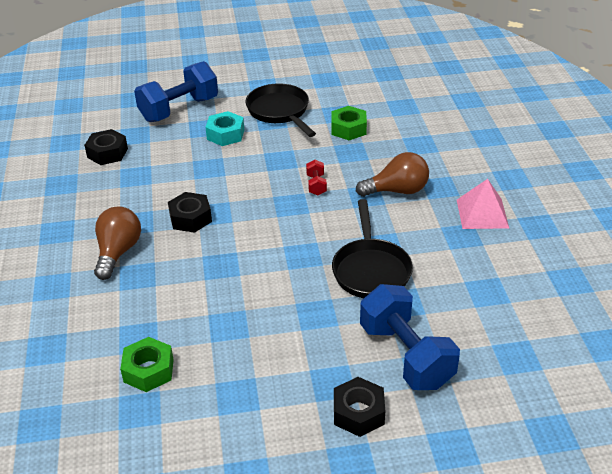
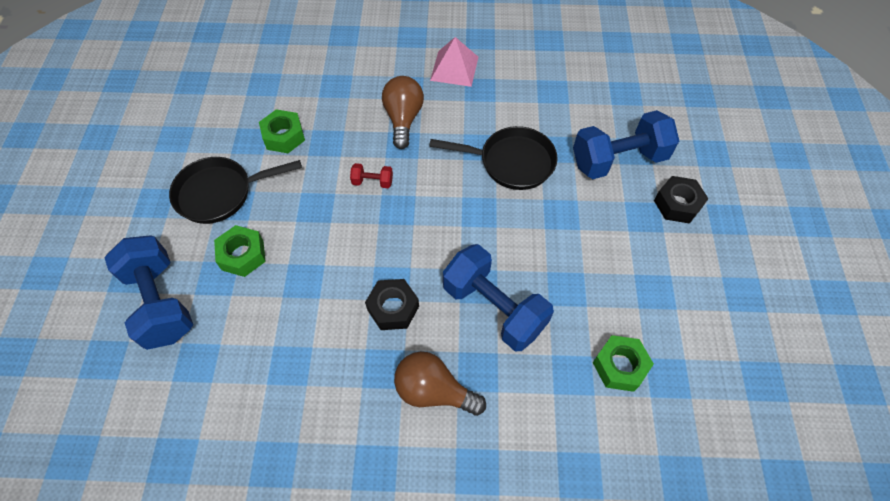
camera: 80 degrees left, 20 degrees up
(107, 153) = (224, 399): black nut -> none
(199, 277) = (494, 308): none -> blue dumbbell
(225, 134) = (242, 255): turquoise nut -> green nut

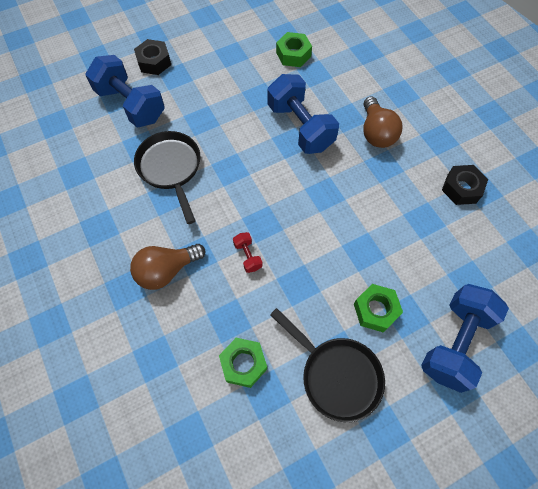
camera: 120 degrees left, 5 degrees up
(393, 308) = (341, 182): black nut -> black nut (461, 188)
(454, 68) = (81, 261): pink pyramid -> none
(494, 308) = (300, 127): blue dumbbell -> blue dumbbell turned 45 degrees counterclockwise

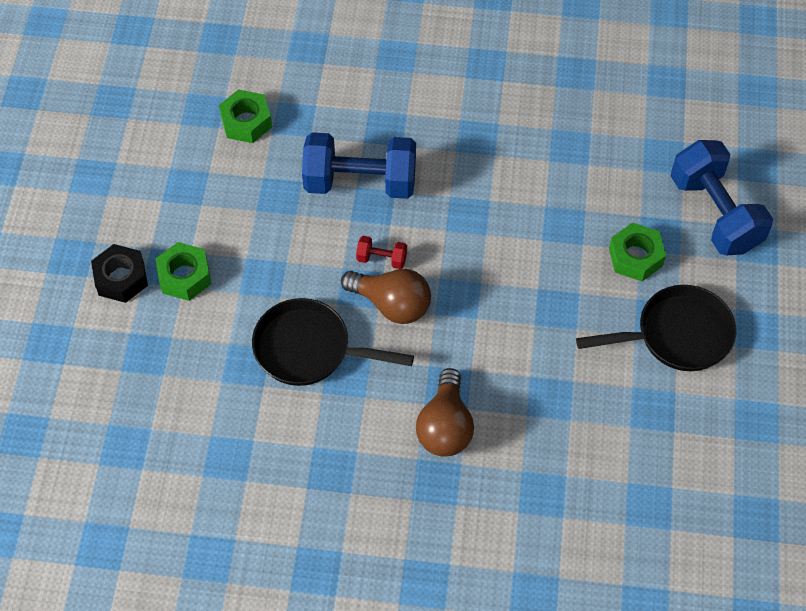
camera: 55 degrees left, 5 degrees down
(131, 105) = (171, 341): blue dumbbell -> none
(243, 364) = (607, 411): green nut -> green nut (185, 276)
(248, 256) = (488, 336): red dumbbell -> red dumbbell (381, 259)
(376, 133) = (429, 115): brown light bulb -> brown light bulb (391, 304)
(461, 188) = (560, 88): black nut -> none

